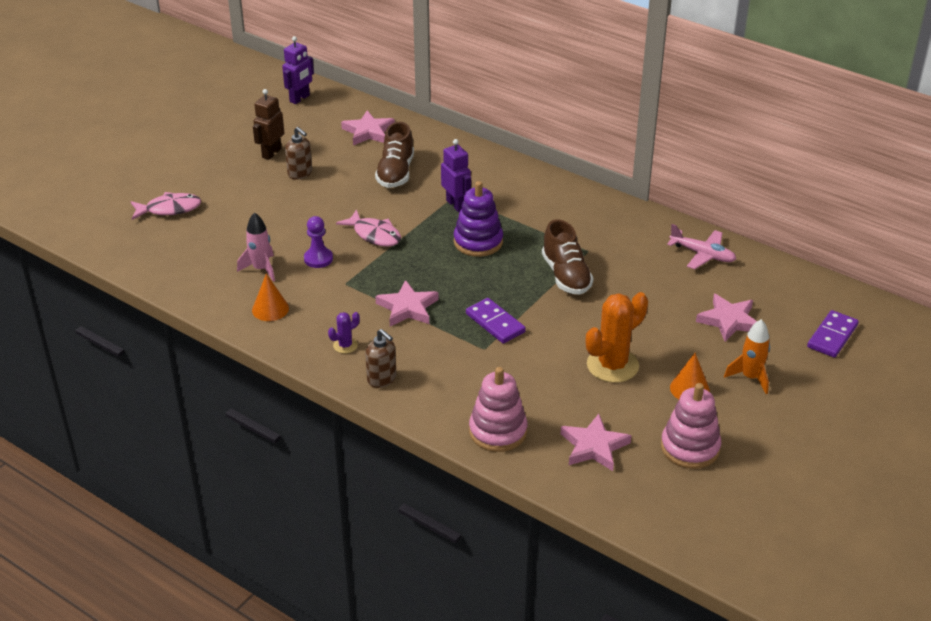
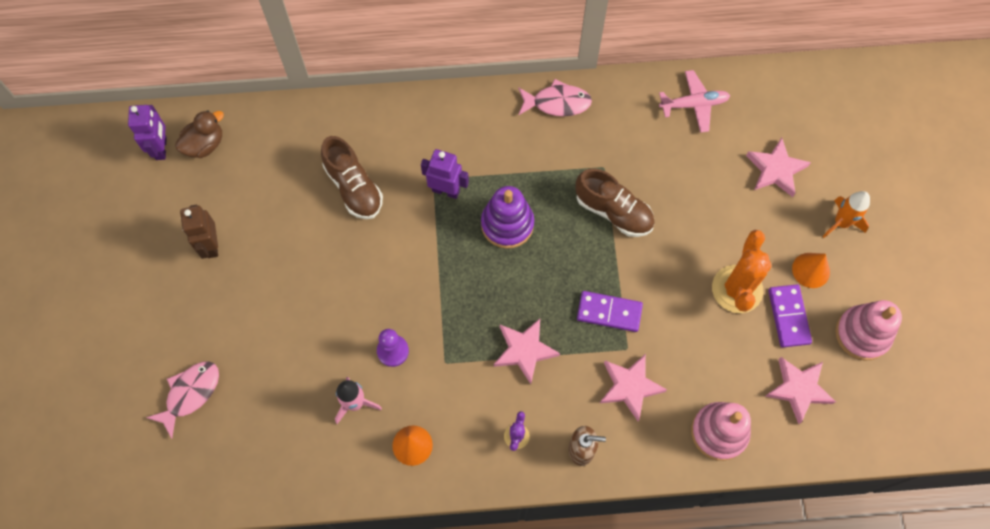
camera: 40 degrees left, 30 degrees up
(300, 173) = (266, 253): brown soap dispenser -> none
(328, 109) = (205, 144): none -> brown duck
(368, 132) = (275, 149): pink star -> pink star (630, 387)
(374, 235) = (412, 283): pink fish -> pink fish (557, 103)
(832, 336) = (859, 130): purple domino -> purple domino (788, 316)

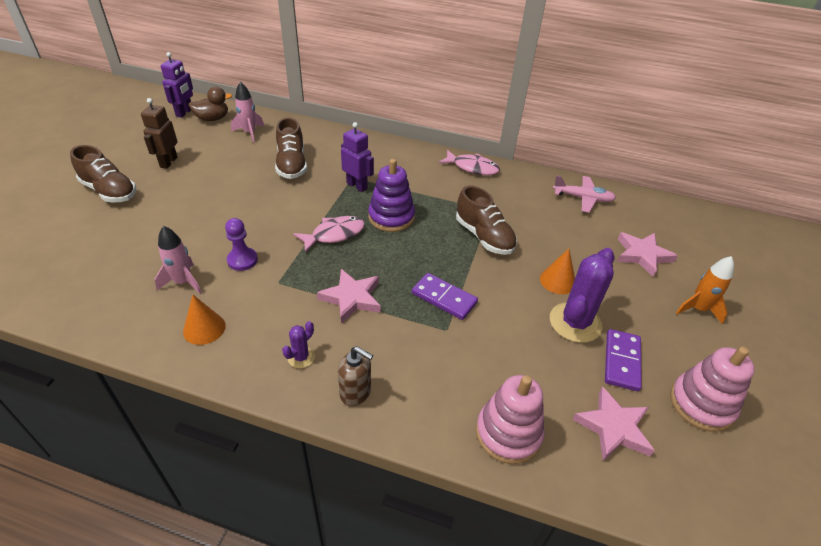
camera: 20 degrees right, 25 degrees down
(182, 319) = (109, 191): none -> brown shoe
(190, 394) = (69, 232): pink fish -> pink fish (334, 234)
(268, 152) = (249, 133): none -> pink rocket
(630, 387) = (433, 359): pink star -> none
(737, 289) = (575, 322): orange cactus -> purple cactus
(811, 270) = (656, 333): orange cone -> orange cone (557, 281)

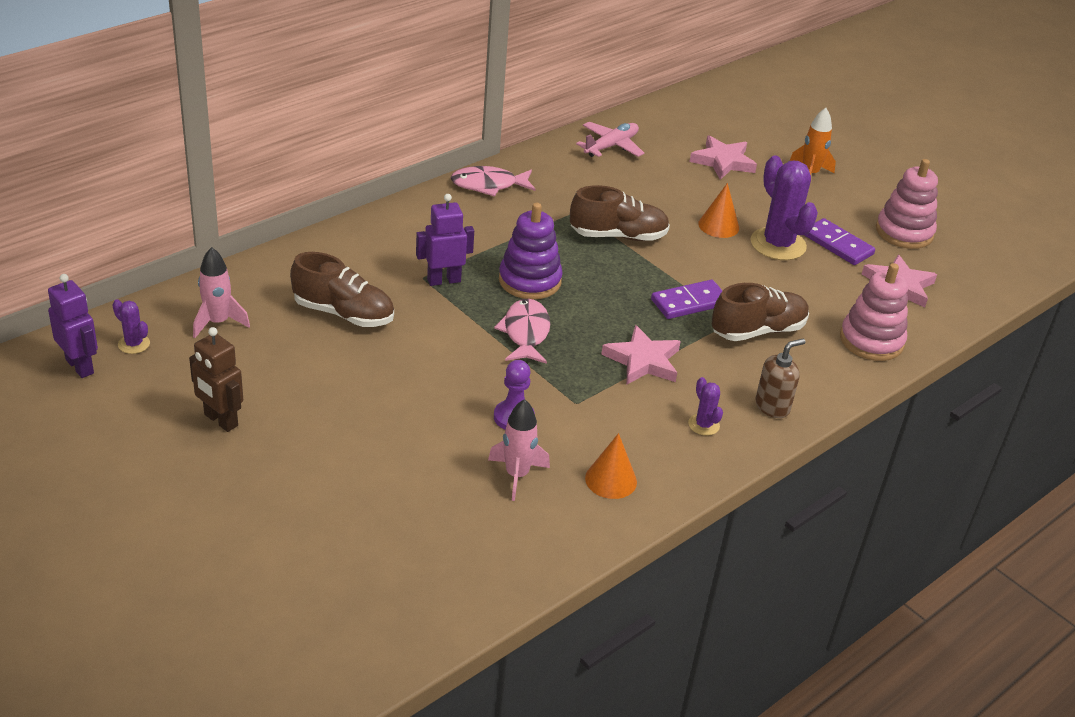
camera: 60 degrees left, 5 degrees down
(109, 191) = (245, 496): brown shoe -> brown shoe (757, 331)
(212, 118) = (134, 344): brown duck -> purple cactus
(472, 167) = (488, 185): pink fish -> pink fish turned 150 degrees counterclockwise

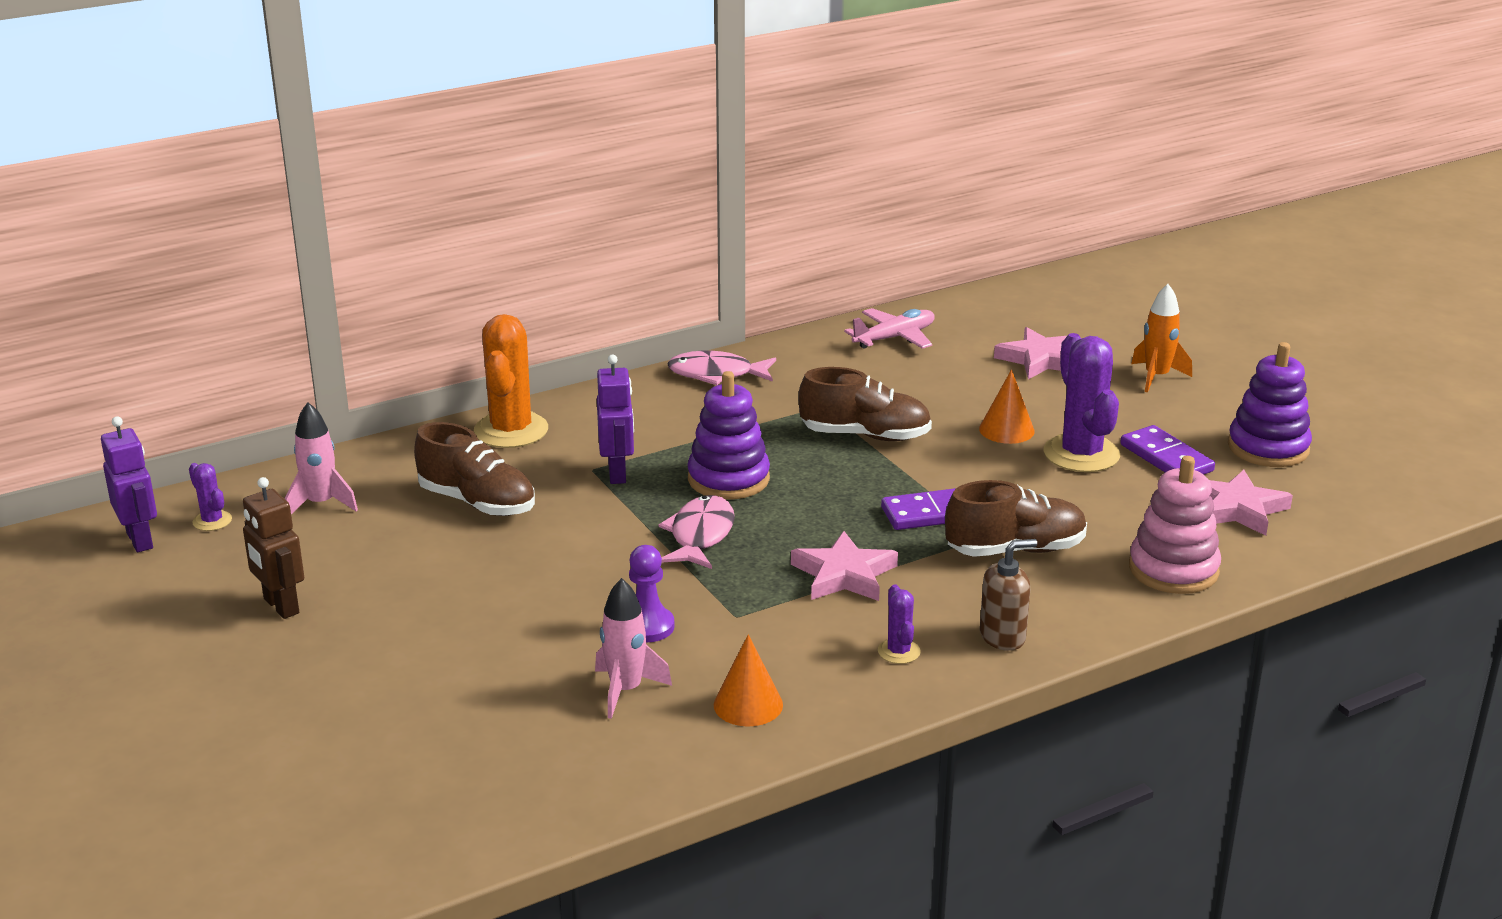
camera: 15 degrees right, 10 degrees down
(346, 245) = (511, 430): none -> orange cactus
(444, 280) = (617, 473): purple robot -> purple robot turned 90 degrees clockwise
(904, 232) = (1268, 448): pink stacking toy -> purple stacking toy

